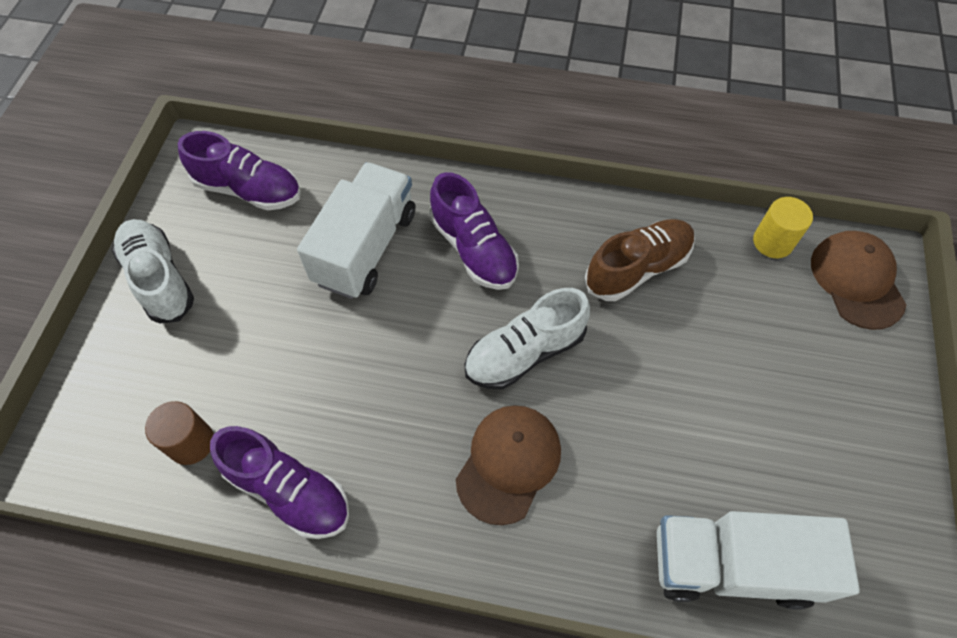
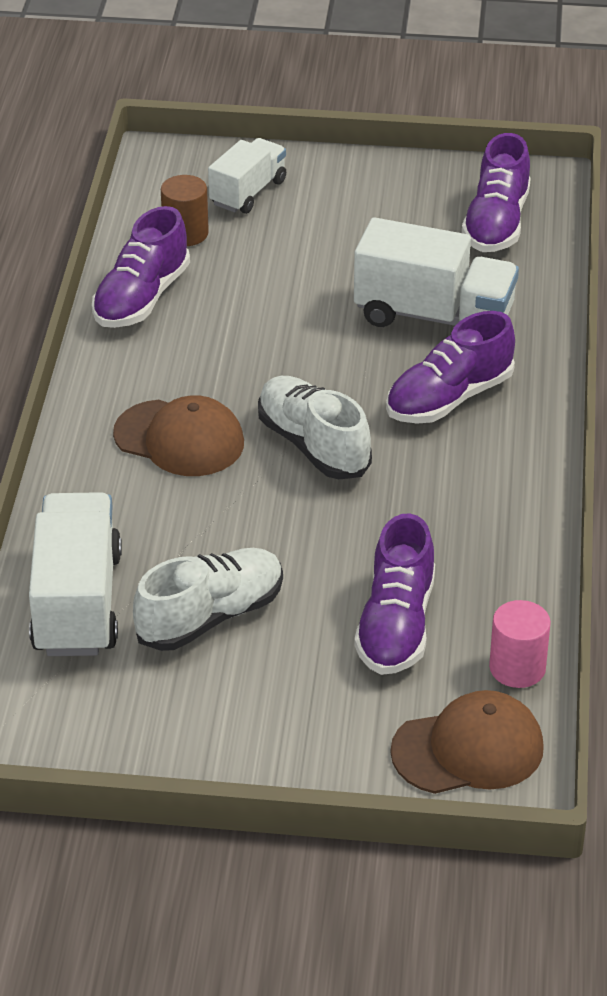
camera: 85 degrees right, 20 degrees down
(140, 379) = (248, 193): none -> white truck
(159, 279) = (365, 184): white shoe -> white shoe (210, 617)
(637, 268) = (447, 537): brown shoe -> none
(737, 313) = (396, 625): none -> purple shoe
(772, 242) = (517, 668): yellow cylinder -> pink cylinder

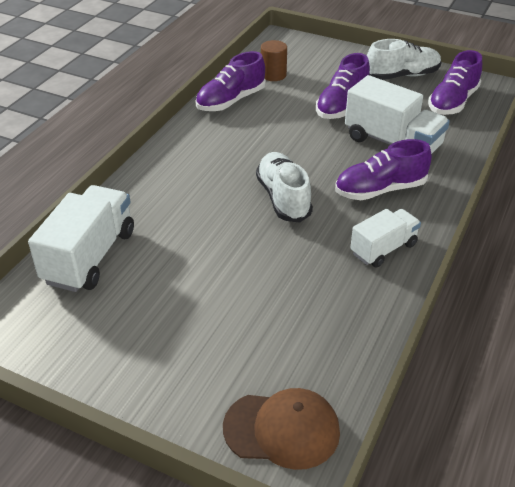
camera: 20 degrees right, 0 degrees up
(179, 439) = (207, 177): brown cap -> none
(210, 617) = (162, 286): white shoe -> white shoe (402, 76)
(248, 193) = (318, 62): white truck -> white truck (383, 249)
(396, 625) = (276, 323): purple shoe -> purple shoe (342, 105)
(517, 668) = (345, 377): pink cylinder -> none

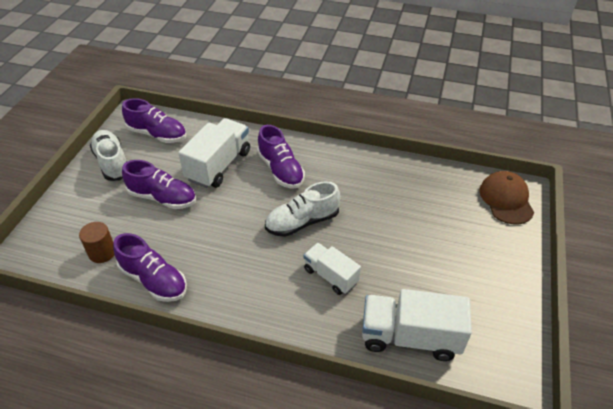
camera: 100 degrees left, 5 degrees up
(383, 249) = (344, 166): white truck -> white truck (330, 276)

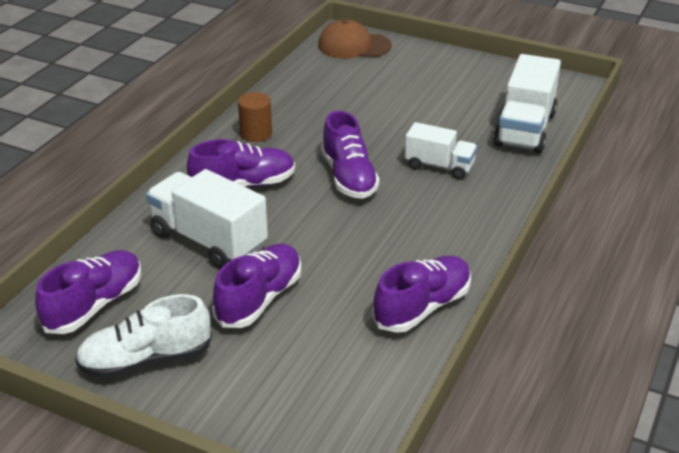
camera: 80 degrees left, 10 degrees down
(102, 252) = (359, 362): brown cylinder -> brown cylinder (256, 134)
(302, 222) = (349, 177): white shoe -> purple shoe
(330, 276) = (439, 166): white truck -> white truck turned 120 degrees counterclockwise

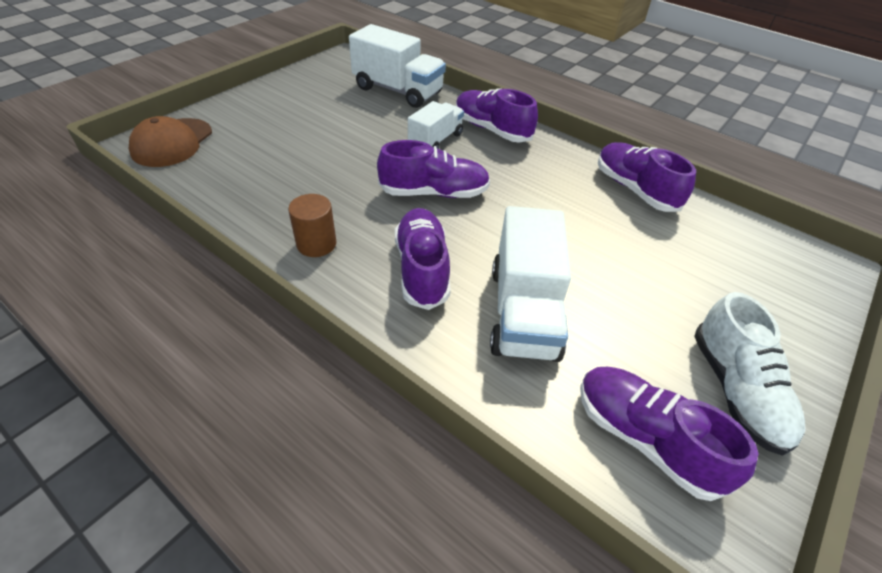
camera: 80 degrees left, 10 degrees up
(209, 240) = (523, 312): white truck -> white truck turned 45 degrees counterclockwise
(259, 299) = (627, 284): purple shoe -> purple shoe (492, 130)

